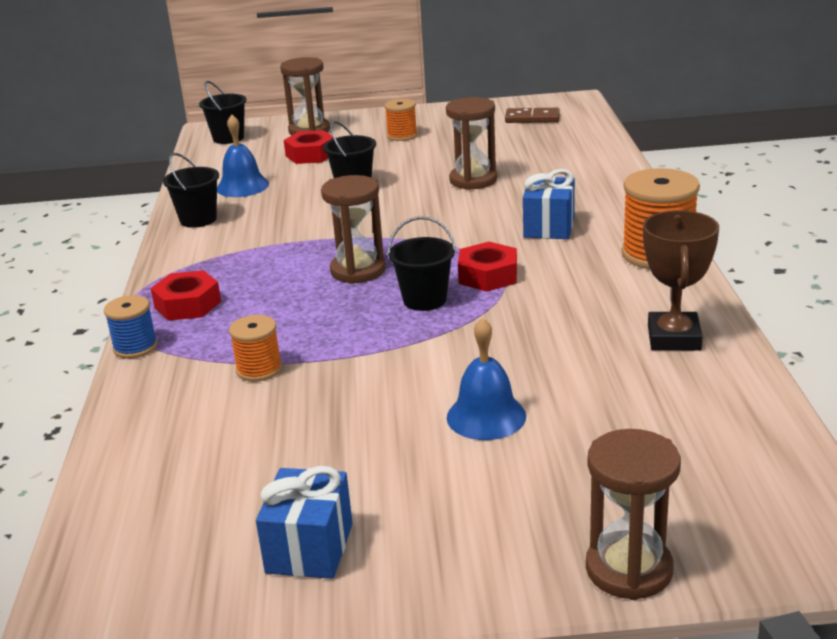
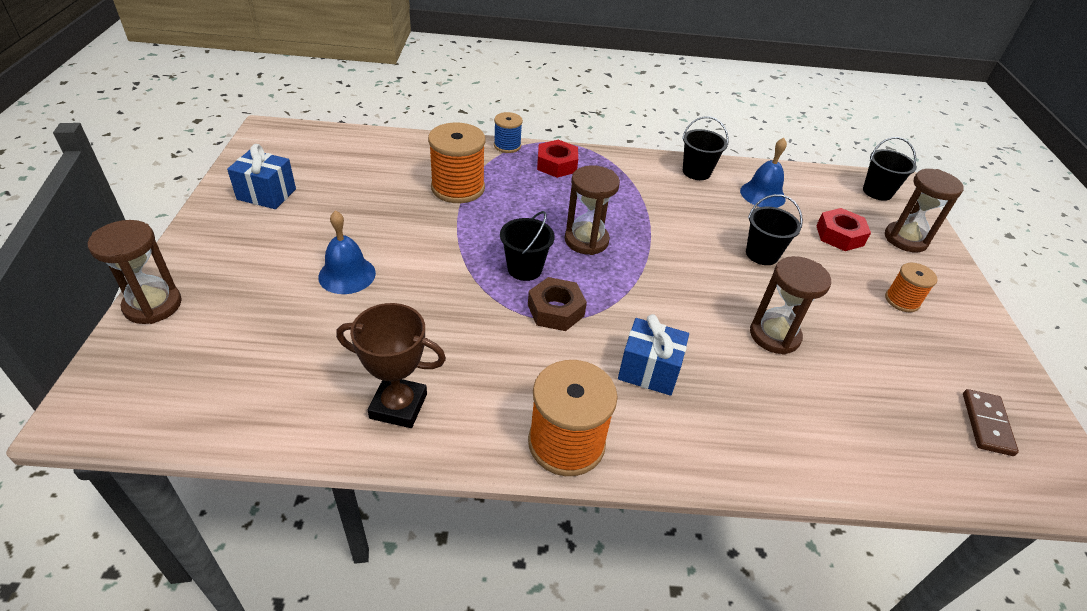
camera: 90 degrees right, 15 degrees up
(259, 369) = (458, 188): orange spool -> orange spool, size x1.78
(488, 276) = (555, 310): red nut -> brown nut

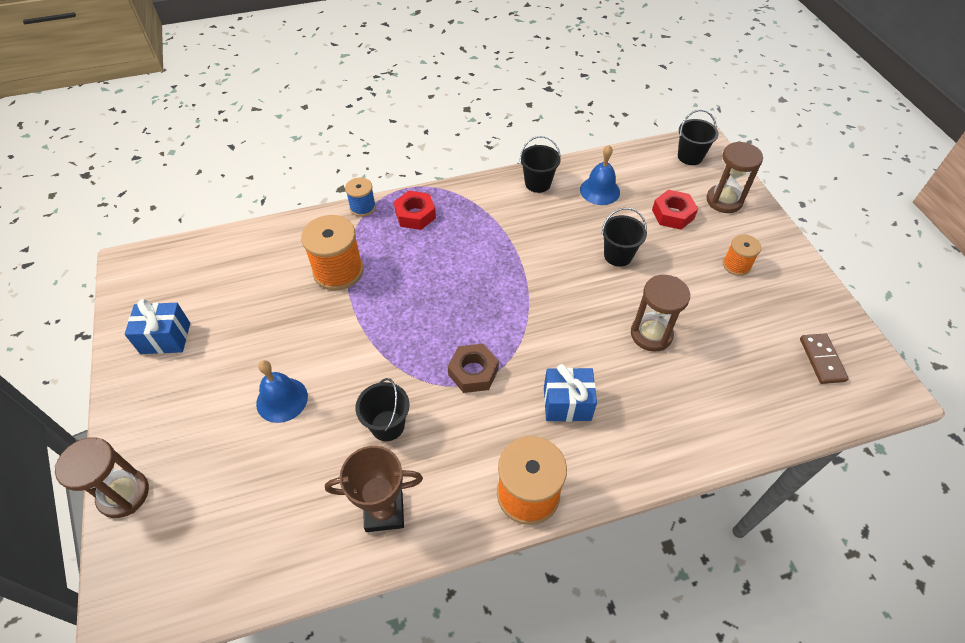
camera: 15 degrees left, 10 degrees up
(524, 269) = (431, 339): black bucket -> black bucket (387, 425)
(586, 240) = (471, 291): brown hourglass -> none

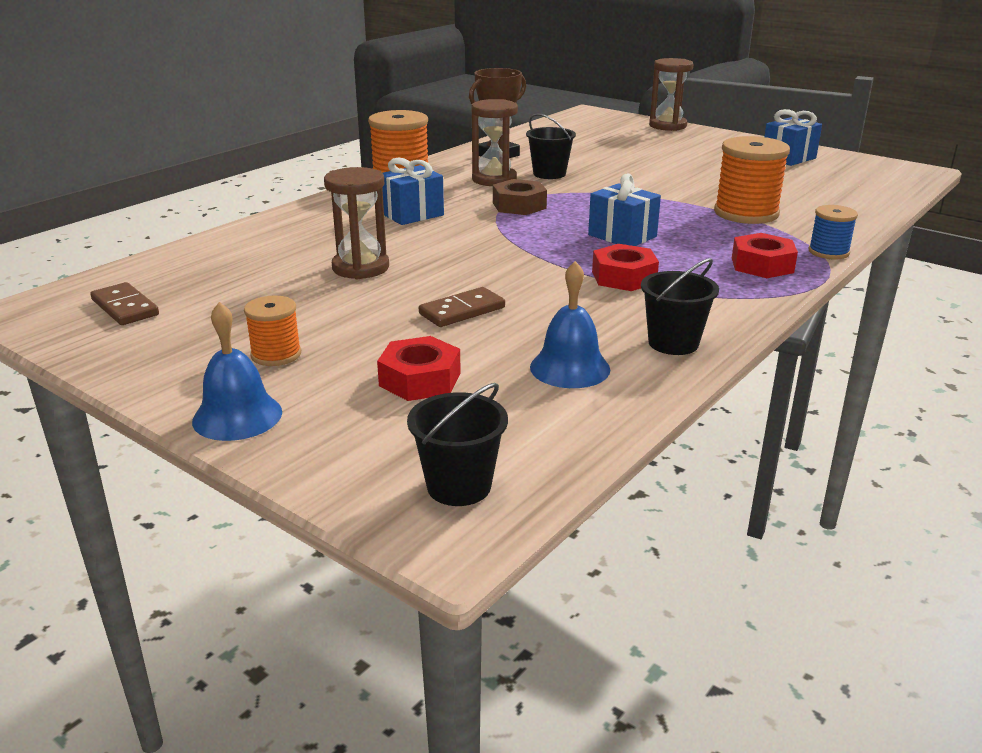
camera: 145 degrees right, 25 degrees down
(282, 399) = (646, 163): blue bell -> blue bell (237, 416)
(451, 286) = (622, 236): none -> blue gift
(502, 242) = (623, 277): none -> red nut
(618, 255) = (462, 311): black bucket -> brown domino
(724, 201) = (338, 431): brown hourglass -> brown hourglass (494, 179)

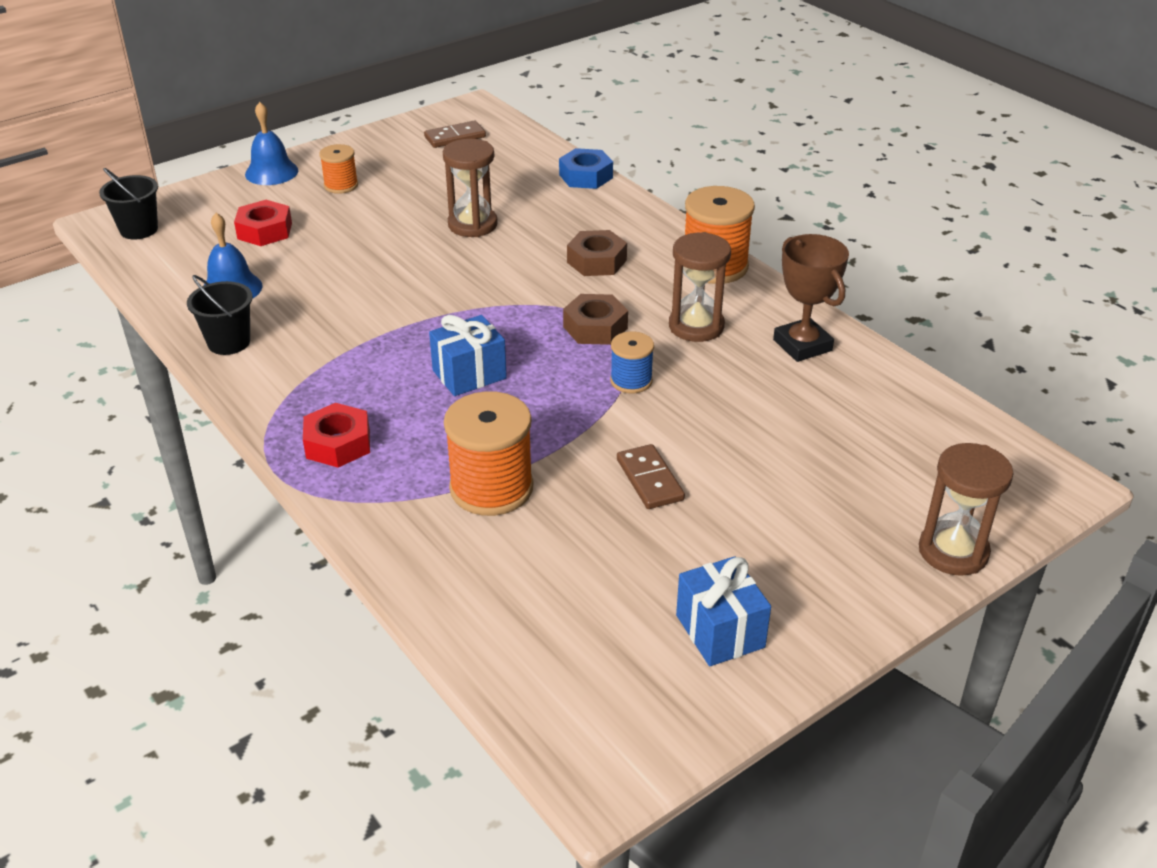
camera: 105 degrees right, 10 degrees up
(238, 233) = (586, 176): none -> blue nut
(412, 214) = (597, 261): blue gift -> brown nut
(462, 311) = (356, 259): brown domino -> brown domino (649, 480)
(549, 174) = (706, 370): black bucket -> none
(623, 277) = (367, 350): red nut -> none
(828, 252) = (339, 507): blue spool -> blue spool (631, 381)

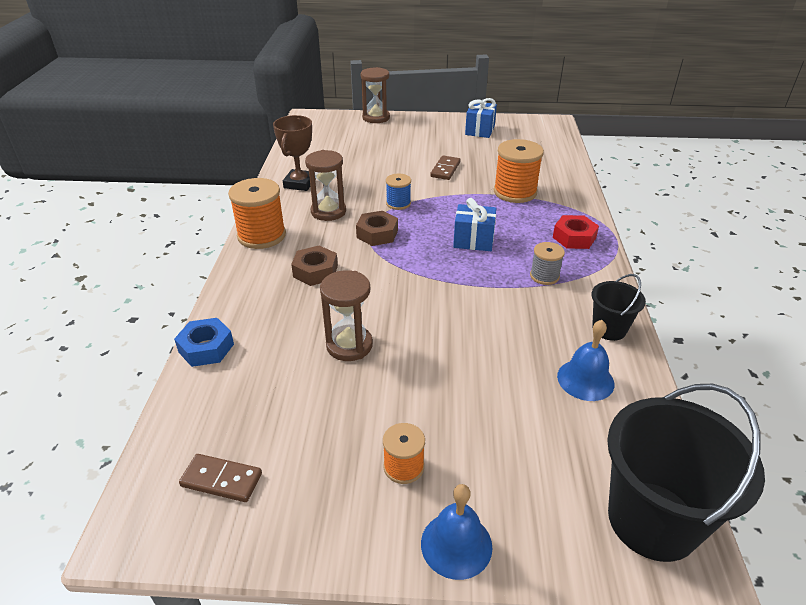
camera: 140 degrees left, 0 degrees up
(139, 230) = (652, 520): black bucket -> black bucket, size x1.94
(265, 231) = (521, 438): red nut -> none
(340, 369) = (544, 276): none -> grey spool

